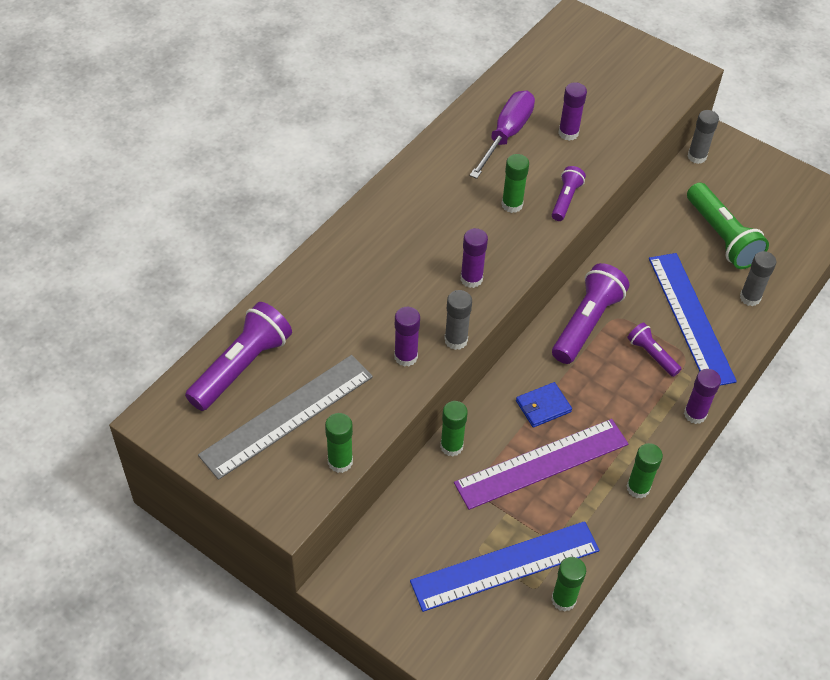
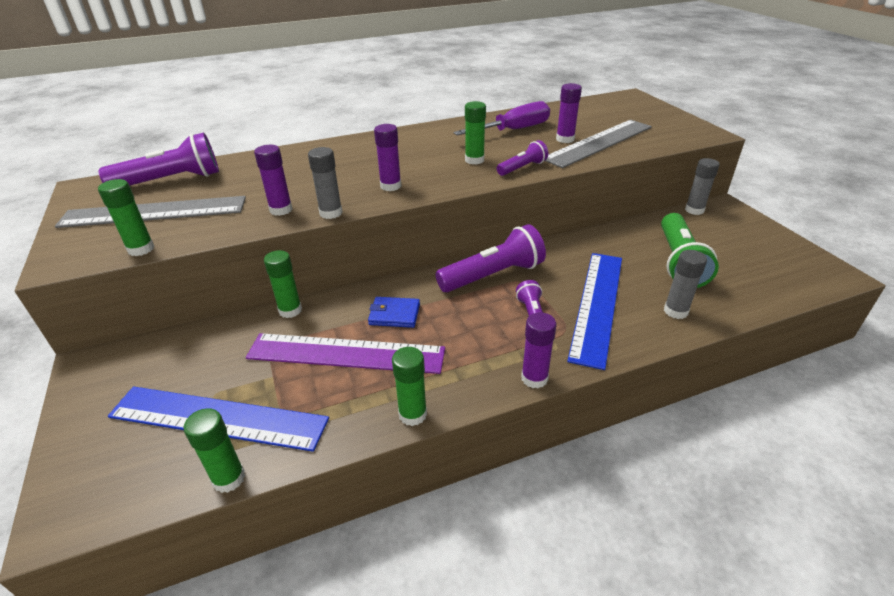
camera: 35 degrees right, 15 degrees down
(603, 127) = (598, 142): none -> grey ruler

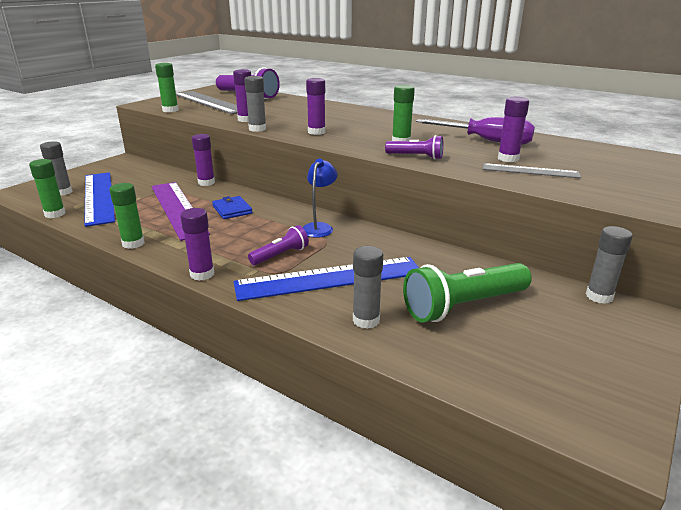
camera: 55 degrees right, 10 degrees down
(144, 456) = (63, 192): none -> grey glue stick
(290, 310) = (206, 183): green glue stick -> purple glue stick
(493, 275) = (319, 227): purple flashlight -> blue lamp
(598, 142) = (530, 171): grey ruler -> grey ruler, size x0.54

